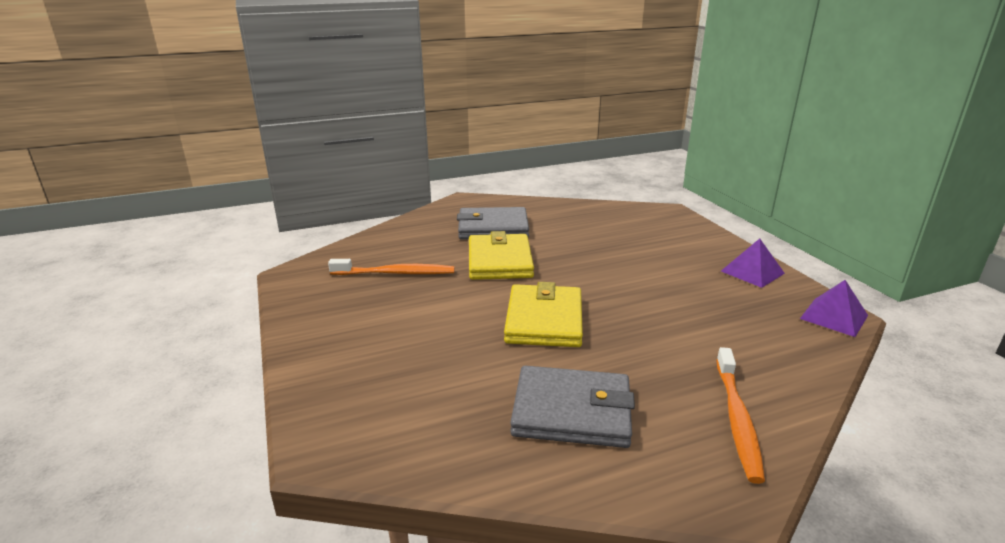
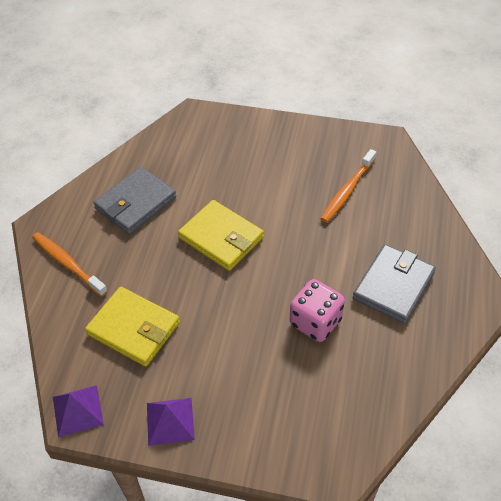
camera: 125 degrees right, 25 degrees up
(499, 261) = (323, 257): yellow wallet -> yellow wallet (134, 328)
(571, 246) = (315, 322): none -> pink dice

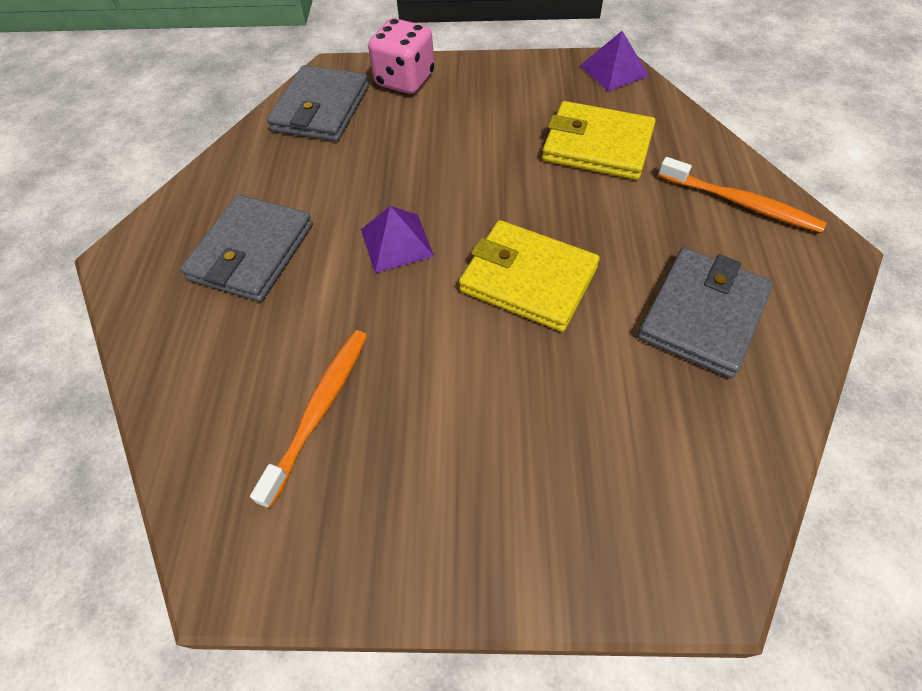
camera: 170 degrees right, 5 degrees up
(170, 421) = (511, 78): purple pyramid -> purple pyramid (396, 242)
(315, 322) = (363, 190): pink dice -> pink dice (405, 80)
(347, 418) = (321, 109): none -> grey wallet

